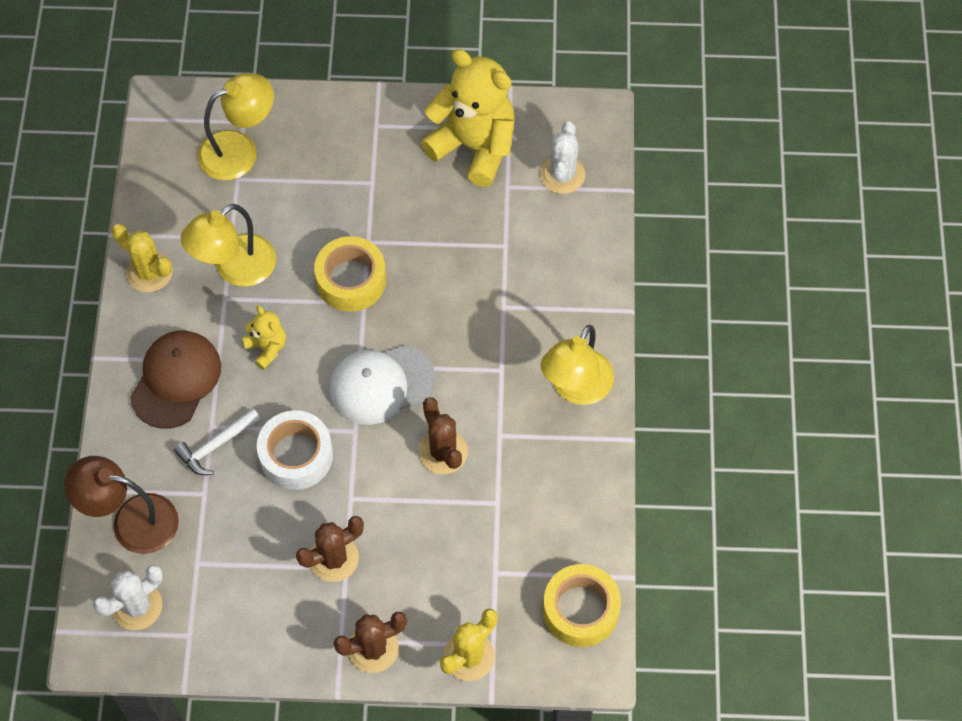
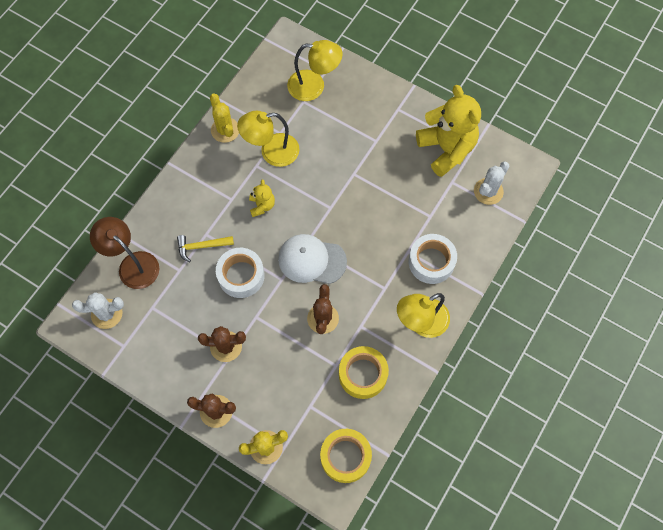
camera: 30 degrees right, 5 degrees up
(176, 380) = (203, 198): brown cap -> none
(216, 446) = (201, 246): white hammer -> yellow hammer
(351, 280) = (331, 191): yellow tape -> yellow tape (363, 374)
(542, 304) = (431, 262): none -> white tape

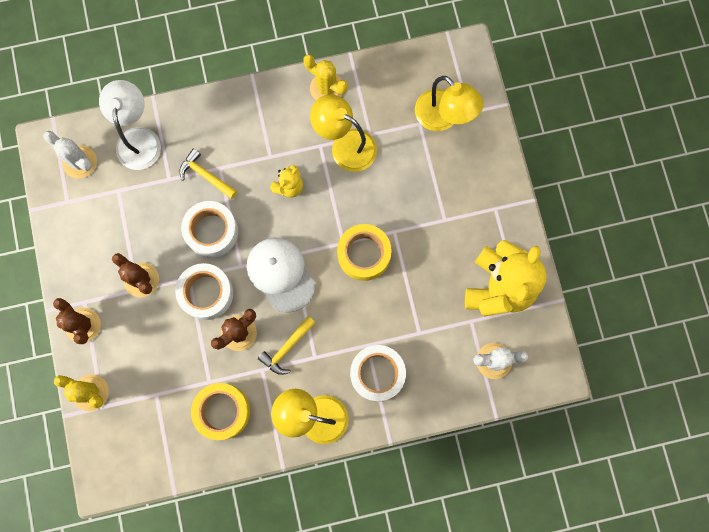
camera: 45 degrees right, 10 degrees up
(132, 264) = (138, 138): brown lamp -> white lamp
(225, 130) = (326, 88): yellow cactus -> yellow cactus turned 75 degrees counterclockwise
(277, 315) = (206, 293): none -> white tape
(345, 457) = (141, 463): yellow tape -> yellow tape (364, 254)
(362, 299) = (287, 348): none -> yellow hammer

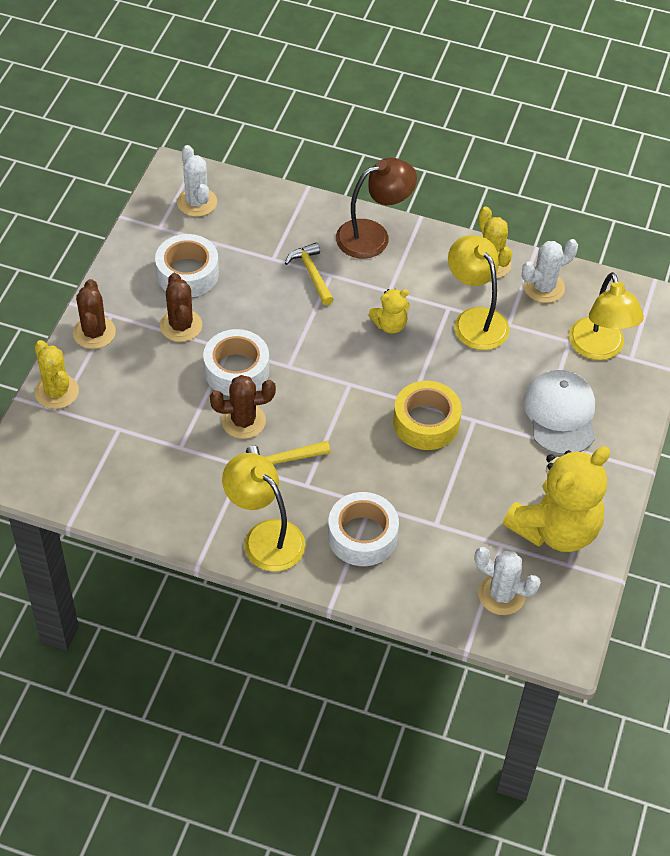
camera: 30 degrees right, 25 degrees down
(138, 138) = (268, 212): white lamp -> none
(211, 231) = (282, 322): white tape -> white tape (187, 273)
(222, 411) = (174, 479): yellow tape -> none
(228, 114) = (373, 236): none -> brown lamp
(281, 274) = (325, 394): white cap -> white cap (560, 414)
(376, 86) = (544, 287): none -> white cactus

